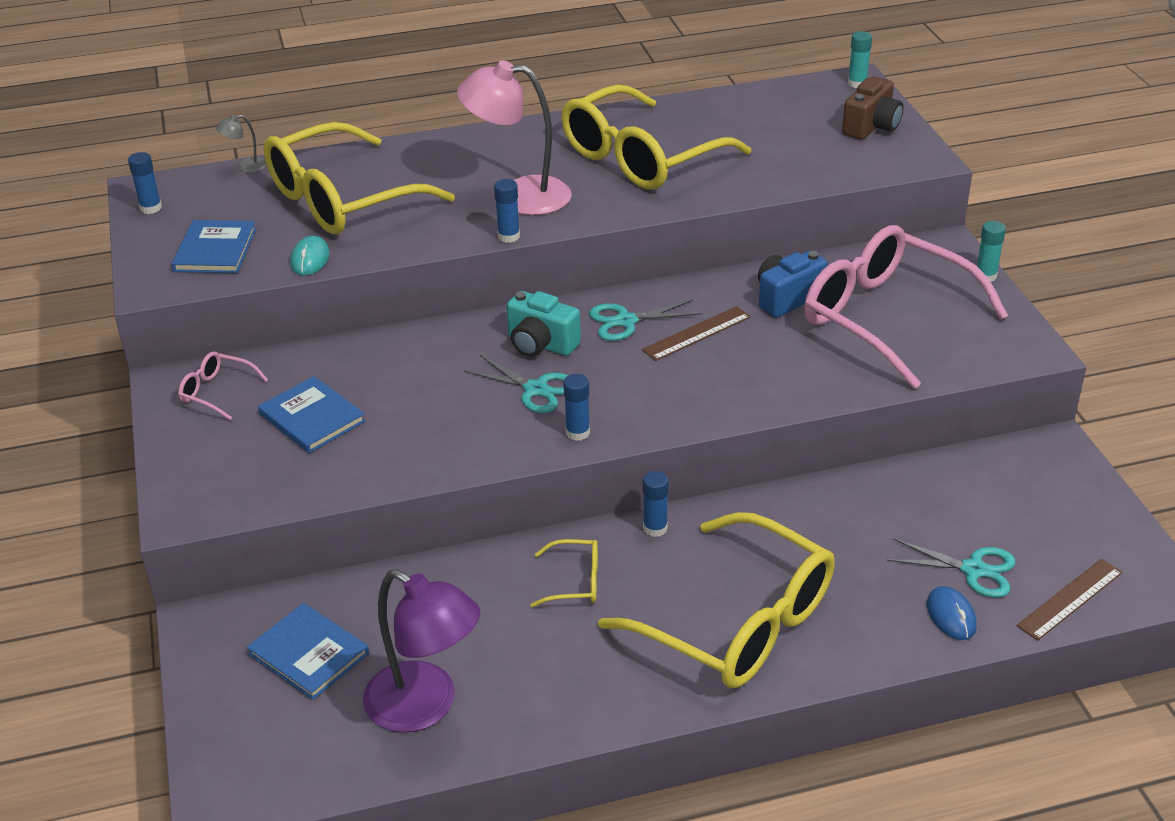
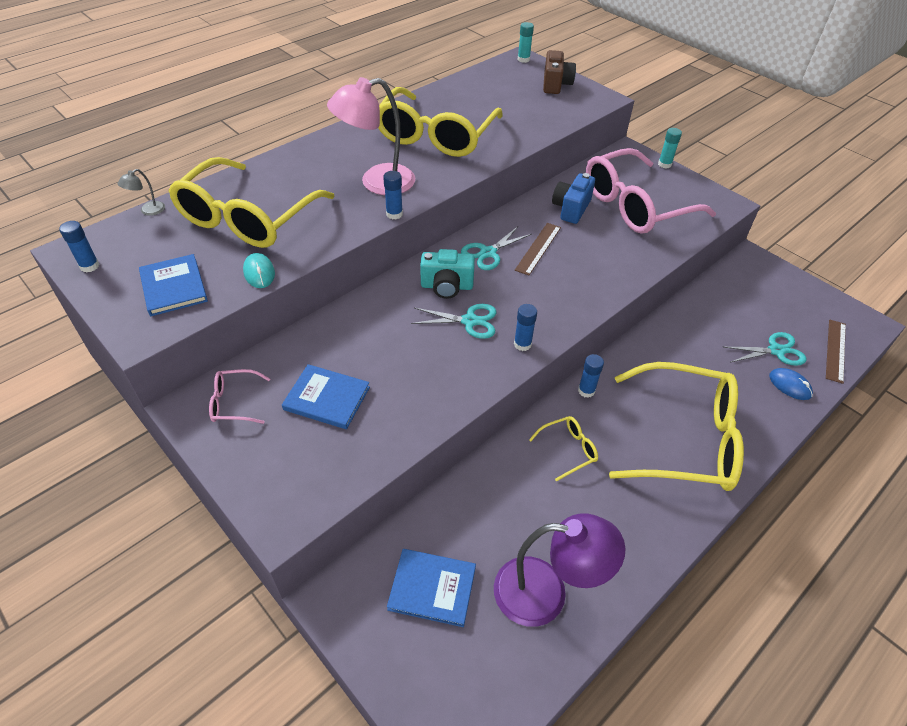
camera: 30 degrees left, 10 degrees up
(885, 317) = (635, 205): pink glasses -> pink glasses turned 45 degrees counterclockwise

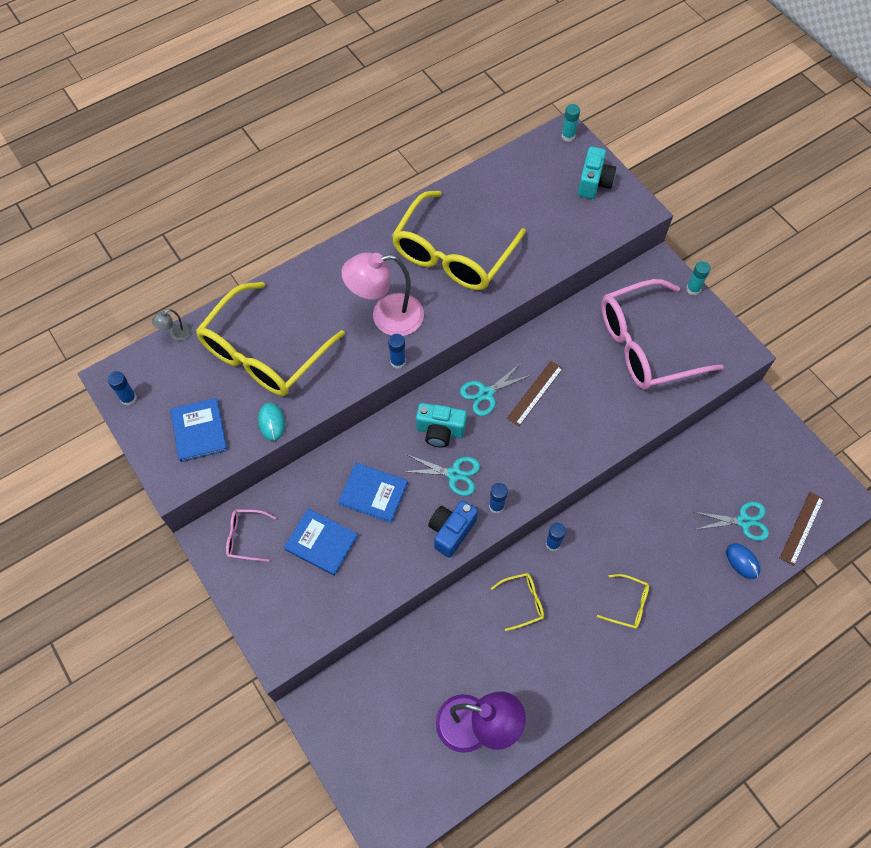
camera: 10 degrees right, 15 degrees up
(432, 588) = (389, 710): blue book -> blue book (373, 493)
(555, 84) = (594, 183): brown camera -> turquoise camera
(571, 209) = (579, 343): blue camera -> blue camera (451, 531)
(685, 439) = (628, 604): yellow glasses -> yellow glasses, size x0.41

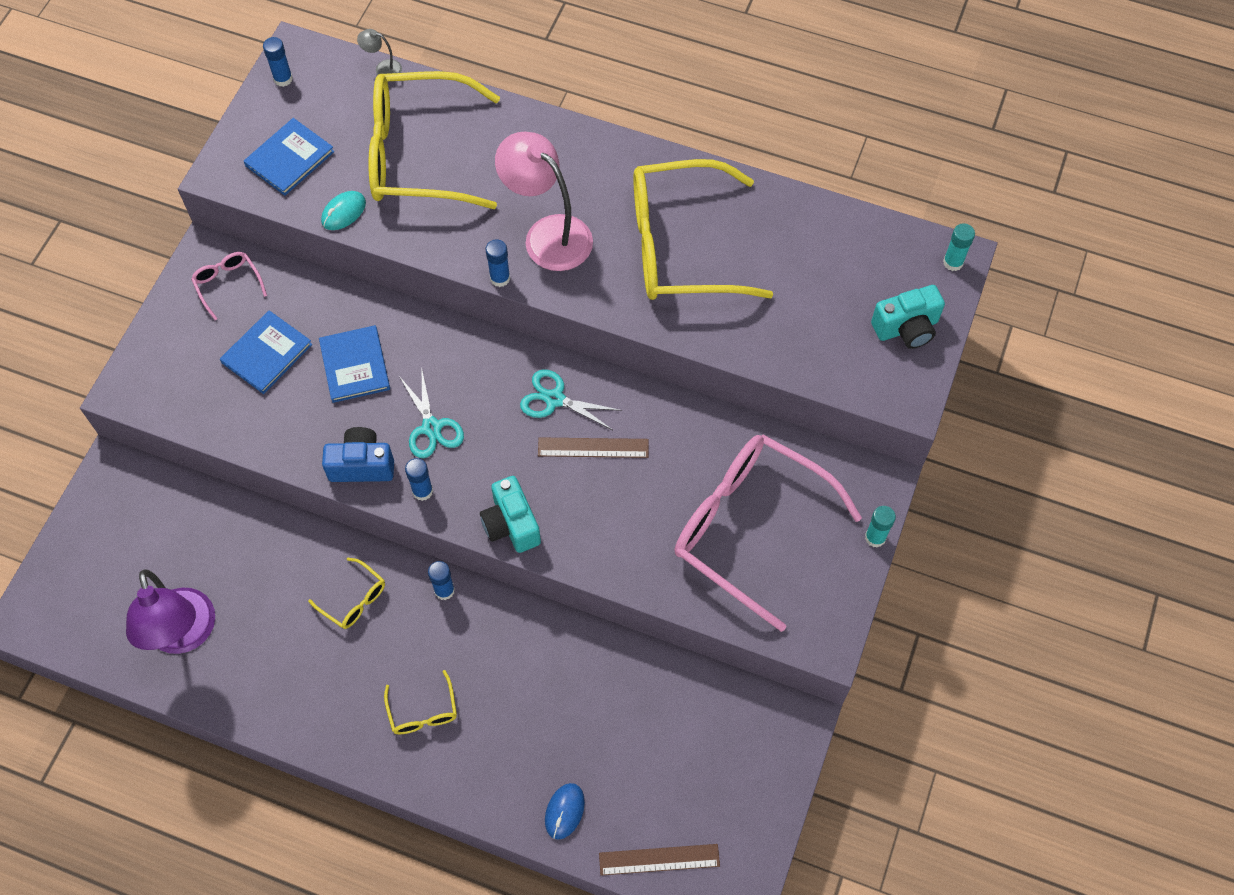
camera: 55 degrees right, 0 degrees up
(321, 543) = (267, 353): blue book -> blue book turned 45 degrees clockwise
(440, 431) = (474, 383): turquoise camera -> turquoise camera (511, 524)
(743, 521) = (619, 785): turquoise scissors -> none

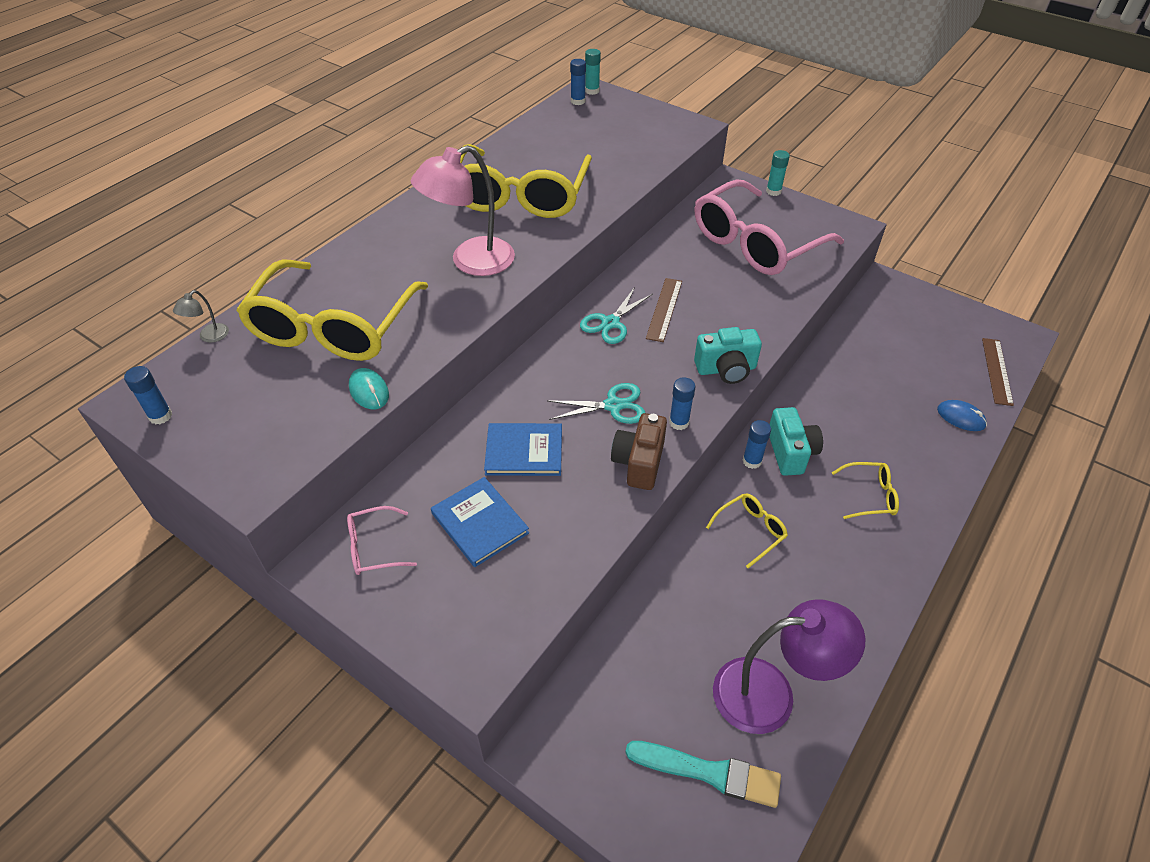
camera: 75 degrees left, 15 degrees down
(109, 596) = (709, 772): none -> turquoise brush
(289, 158) = (272, 425): blue book -> none
(362, 465) = (639, 463): blue camera -> brown camera
(500, 278) = (503, 296): blue glue stick -> blue glue stick (578, 101)
(906, 328) = (637, 116): turquoise camera -> turquoise camera (790, 452)

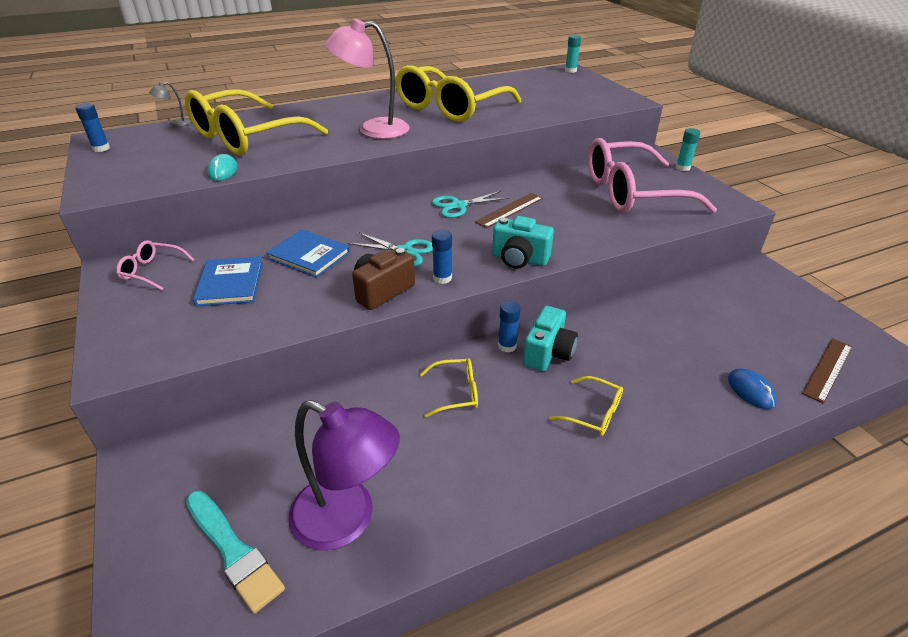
camera: 30 degrees right, 10 degrees down
(578, 101) = (553, 73): blue glue stick -> none

